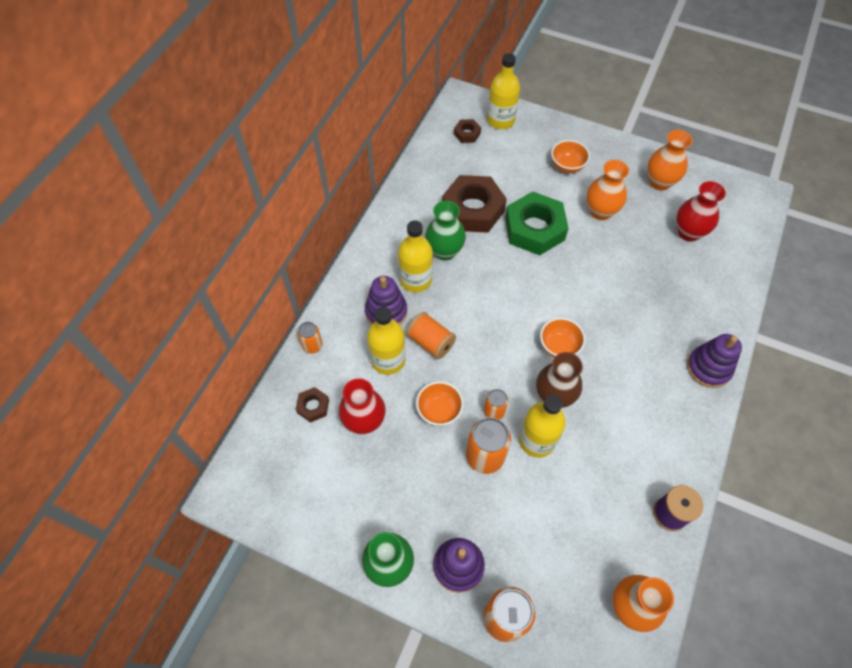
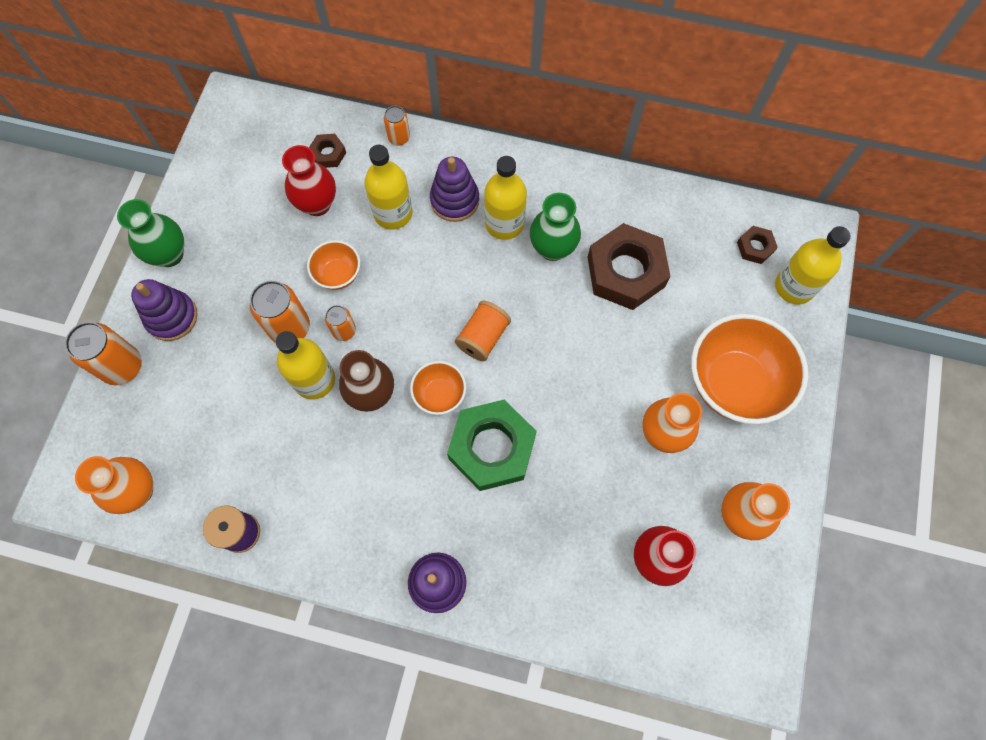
camera: 80 degrees right, 10 degrees up
(431, 342) = (422, 253): orange spool -> orange spool (483, 337)
(534, 229) = (612, 350): green nut -> green nut (492, 448)
(567, 166) = (733, 383): orange bowl -> orange bowl, size x2.02

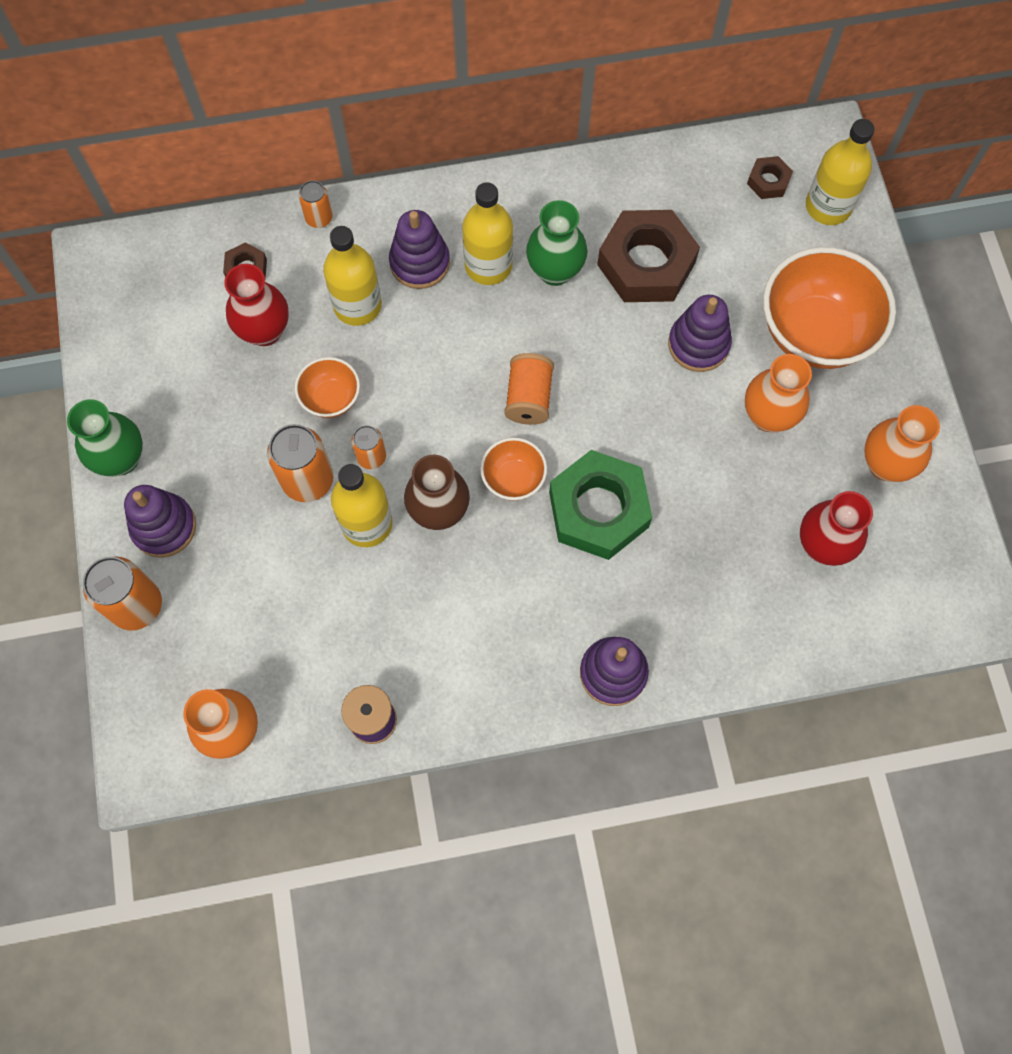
camera: 25 degrees left, 0 degrees up
(635, 352) = (698, 344): none -> purple stacking toy

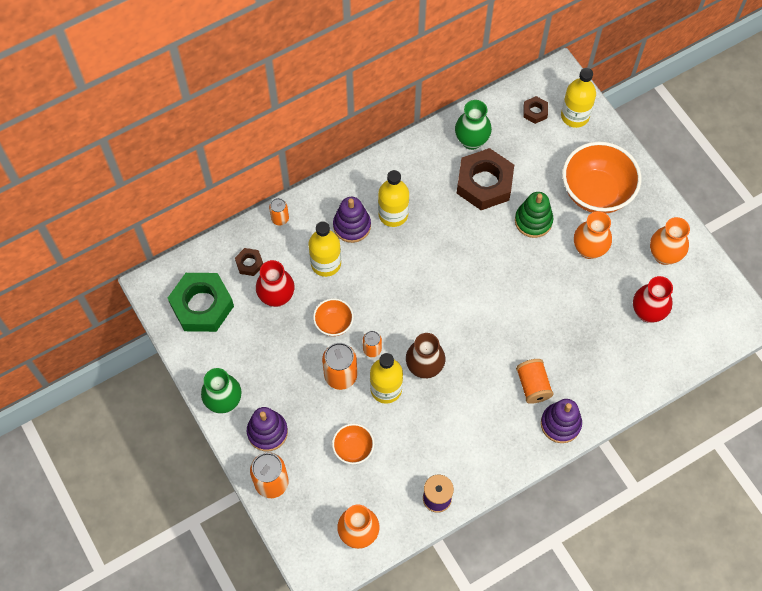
camera: 20 degrees left, 5 degrees down
(513, 479) = (459, 334): orange bowl -> orange bowl (353, 449)
(529, 398) = (449, 284): orange spool -> orange spool (533, 385)
(555, 271) = (433, 205): green vase -> green vase (471, 141)
(598, 510) = (515, 335): green nut -> green nut (202, 305)
(698, 344) = (533, 221): purple stacking toy -> green stacking toy

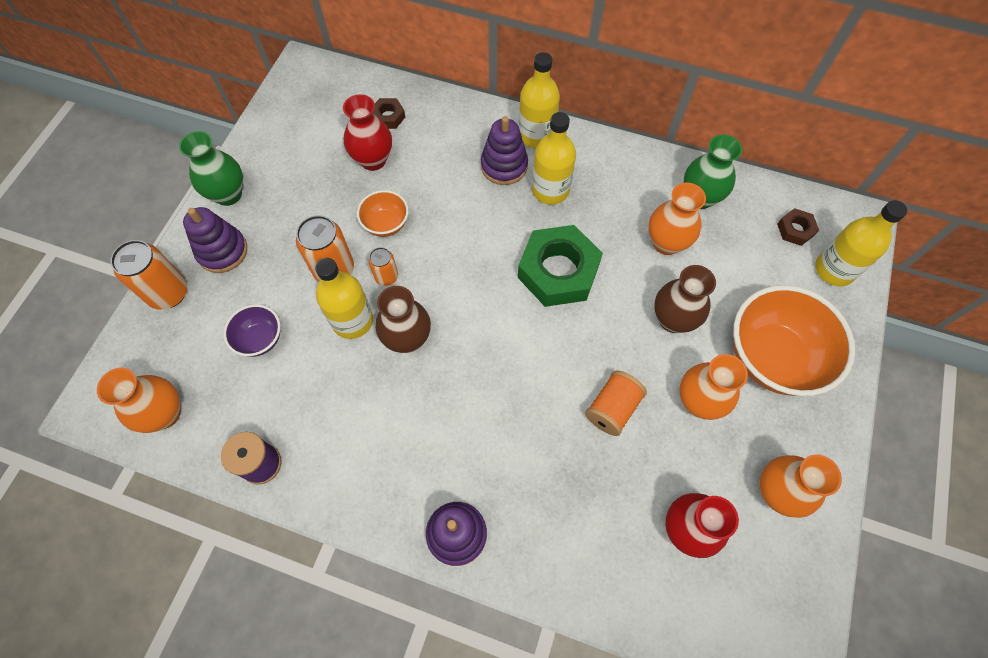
camera: 50 degrees right, 0 degrees up
(202, 305) = (314, 112): green nut -> green nut (558, 271)
(280, 218) = (456, 107): orange can -> none
(326, 263) = (444, 173): yellow bottle -> yellow bottle (536, 135)
(353, 449) = (260, 339): orange bowl -> purple bowl
(484, 183) = (666, 243): brown nut -> orange vase
(533, 221) = (673, 319): green stacking toy -> brown vase
(533, 385) = (479, 466): orange spool -> orange spool (612, 408)

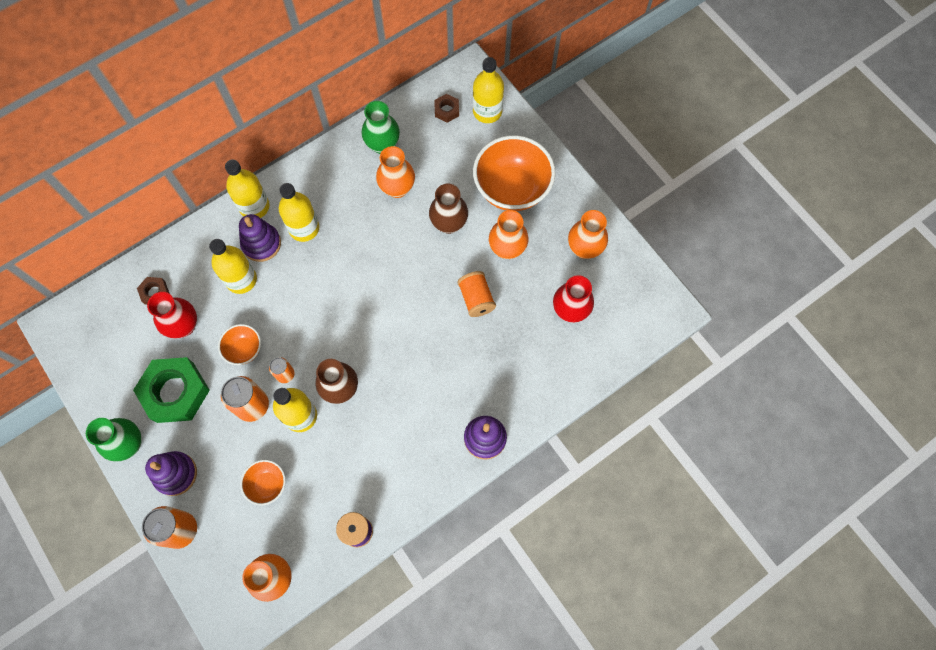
camera: 55 degrees left, 5 degrees up
(260, 339) = (267, 484): purple bowl -> orange bowl
(454, 174) = (241, 279): none -> yellow bottle
(558, 271) = (366, 265): green nut -> green nut (175, 392)

